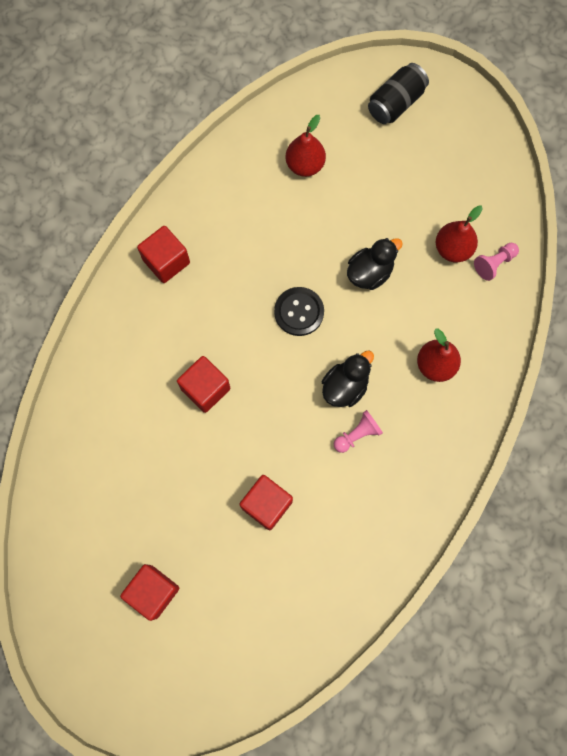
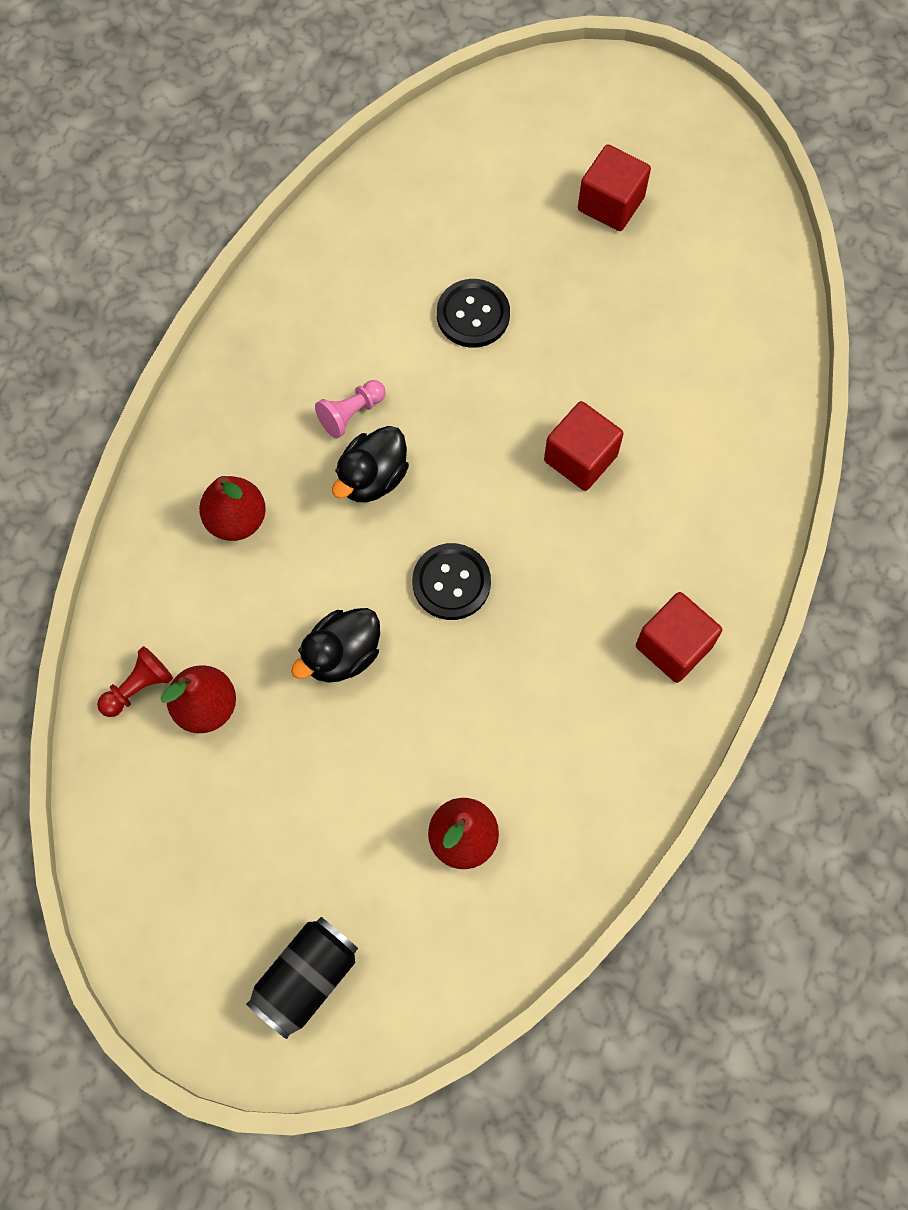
camera: 175 degrees right, 5 degrees down
(266, 504) = (473, 315): red cube -> black button
(494, 263) = (138, 687): pink pawn -> red pawn

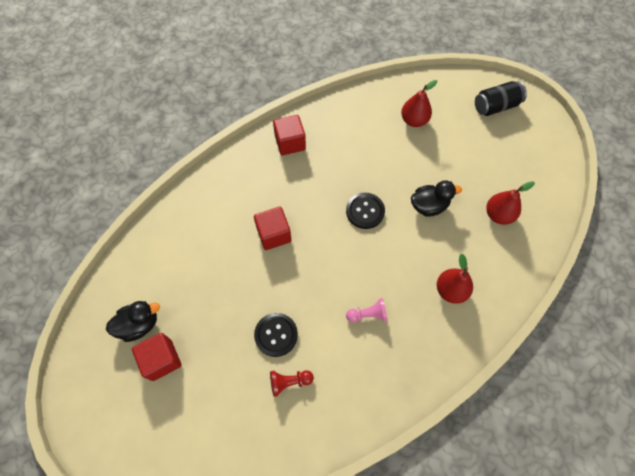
camera: 150 degrees left, 5 degrees down
(138, 687) = (526, 237): red pawn -> red pawn (289, 382)
(372, 478) = (375, 276): black duck -> black duck (139, 324)

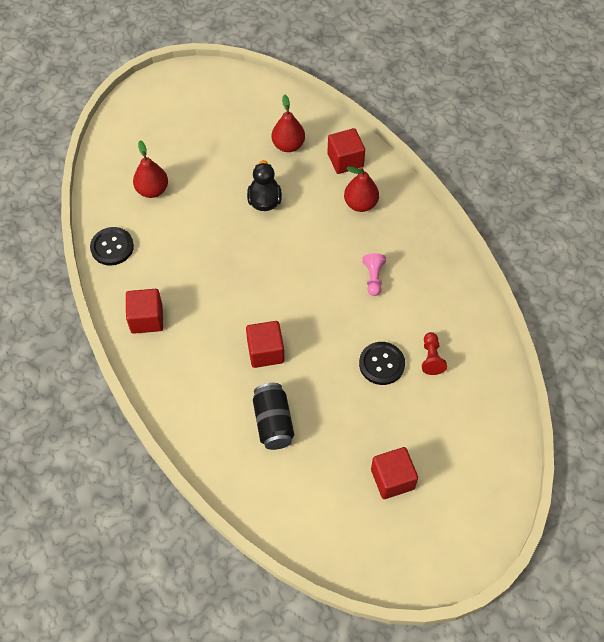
camera: 80 degrees left, 5 degrees down
(139, 324) = (349, 502): black duck -> none
(365, 211) = (257, 259): black button -> black button (112, 247)
(495, 106) = (156, 113): black can -> black can (273, 422)
(498, 268) = (345, 160): none -> red cube

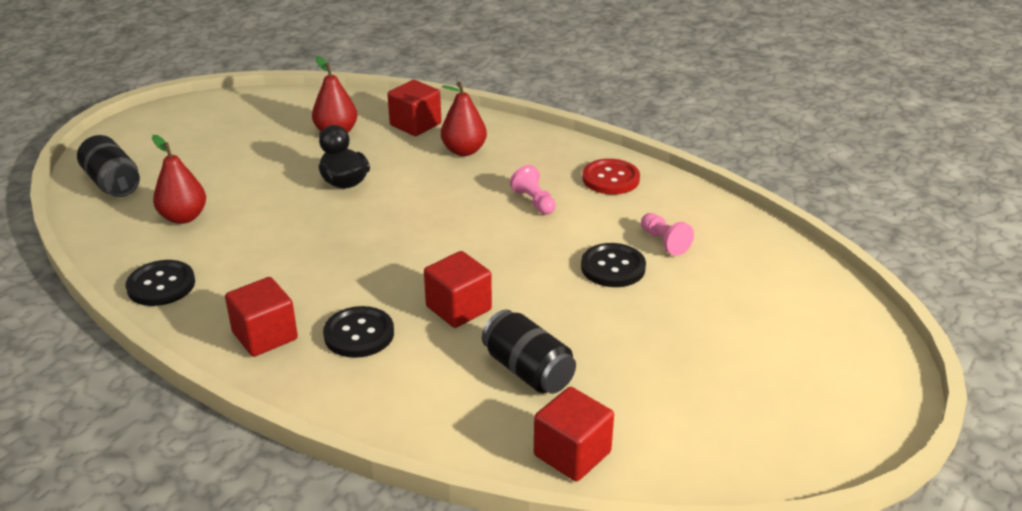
camera: 30 degrees left, 25 degrees down
(127, 136) = (112, 183): none -> black can
(197, 344) = (359, 334): none -> black button
(392, 479) = (727, 363): red cube -> red cube (572, 454)
(431, 358) = (664, 242): red pawn -> pink pawn
(440, 279) = (610, 179): none -> red button

